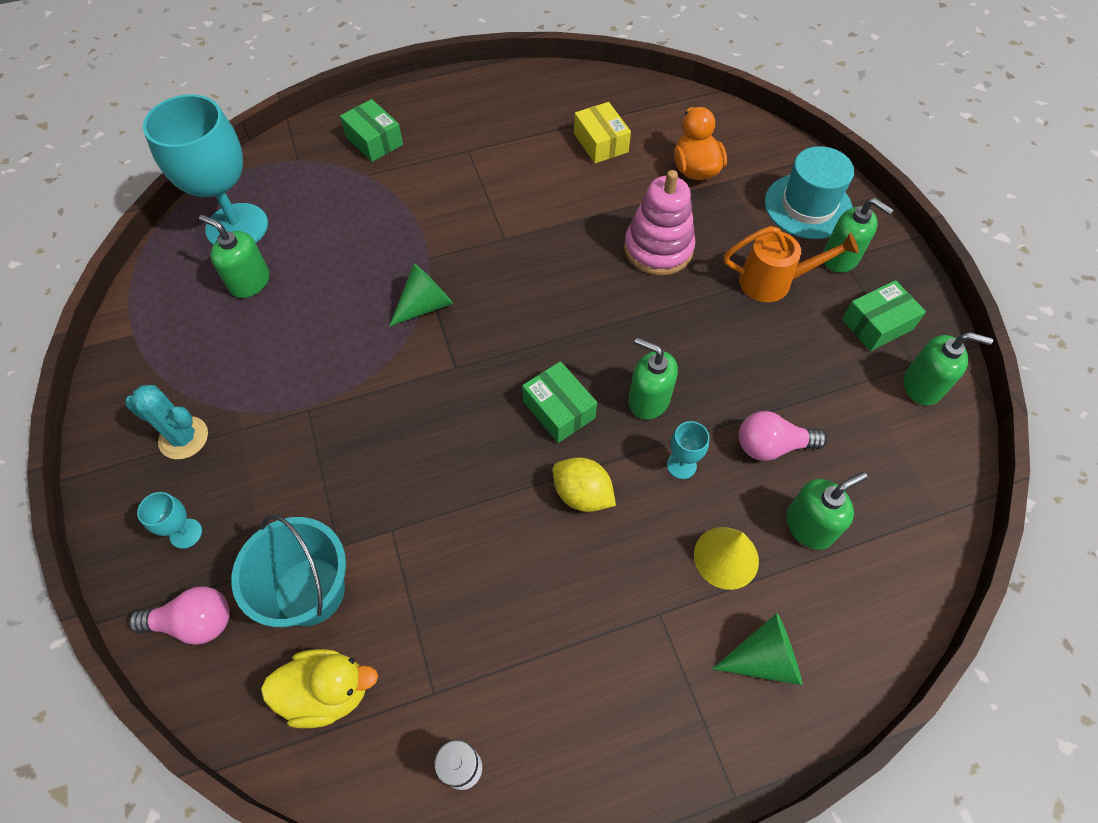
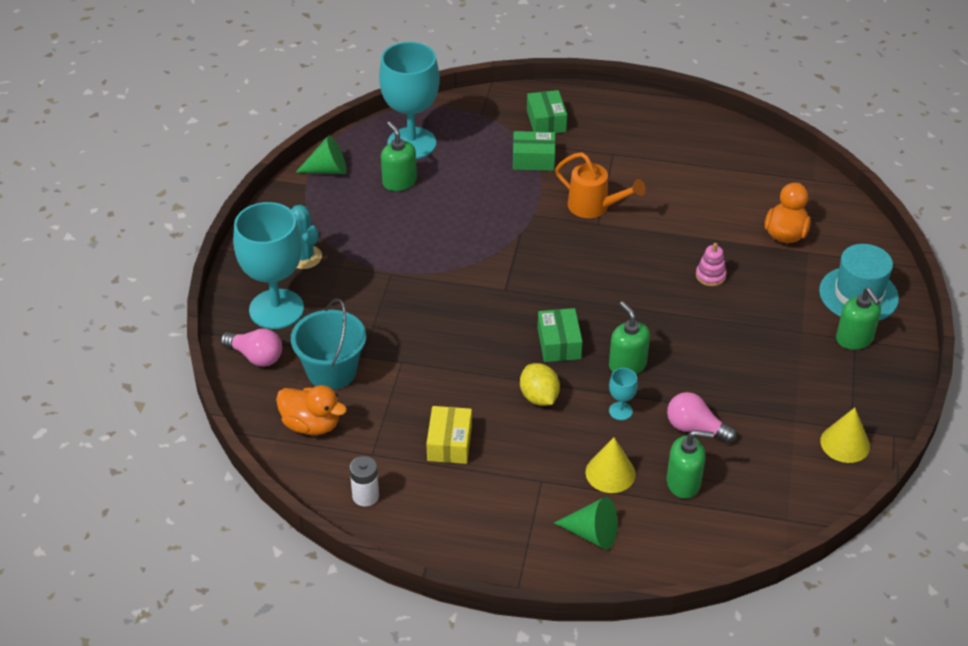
camera: 30 degrees right, 15 degrees down
(186, 533) = (276, 309): turquoise goblet -> turquoise goblet, size x2.46
(328, 692) = (311, 425): yellow duck -> orange duck
(425, 305) = (510, 244): green cone -> green cone (328, 170)
(600, 143) = (722, 187): yellow box -> yellow box (449, 443)
(658, 249) = (710, 276): pink stacking toy -> pink stacking toy, size x0.51
(773, 282) = (784, 332): orange watering can -> orange watering can (594, 207)
(877, 324) = (844, 392): green box -> green box (533, 159)
(922, 386) = (845, 443): green soap dispenser -> yellow cone

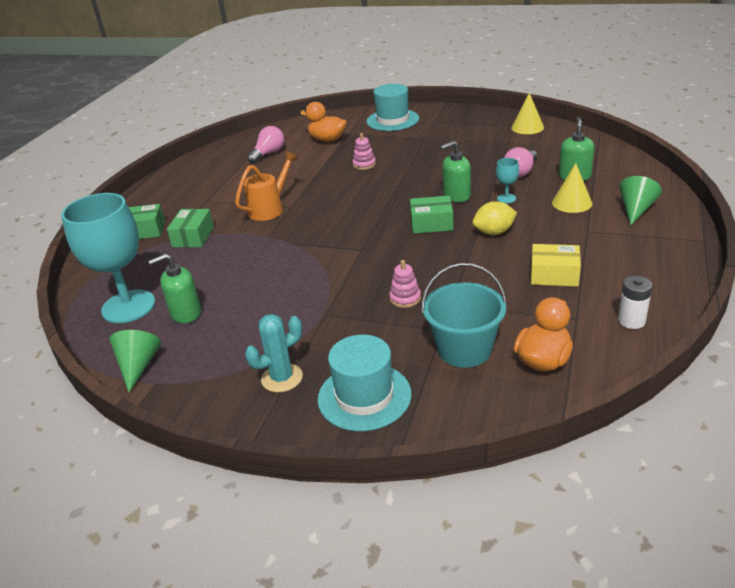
camera: 80 degrees left, 10 degrees down
(256, 356) = (441, 409): pink light bulb -> pink light bulb (268, 153)
(276, 309) = (364, 396): turquoise goblet -> turquoise hat
(413, 328) = (405, 298): none -> pink stacking toy
(854, 339) = (433, 122): green soap dispenser -> none

